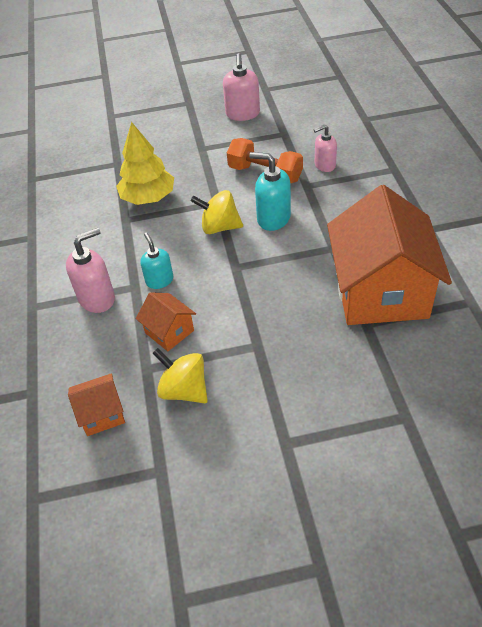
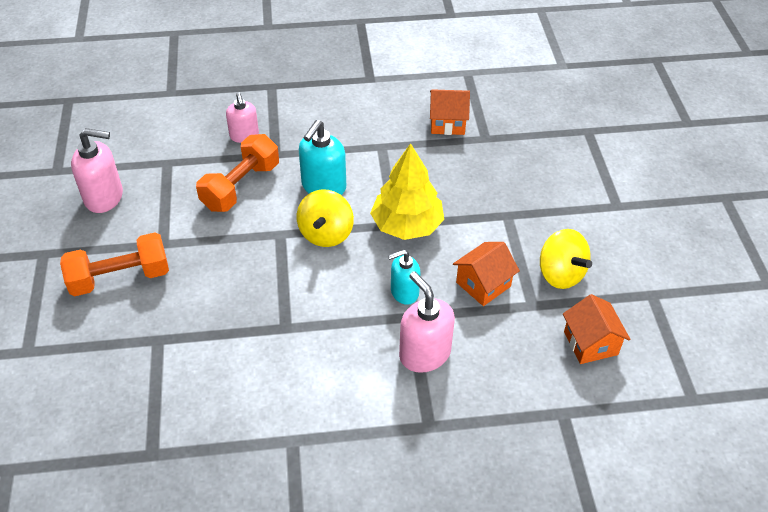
camera: 90 degrees left, 0 degrees up
(148, 197) = (248, 302): yellow tree -> yellow tree (407, 225)
(169, 137) = (120, 278): none -> orange dumbbell
(184, 390) = (560, 274): yellow spinning top -> yellow spinning top turned 75 degrees counterclockwise
(380, 291) = (447, 123): orange house -> orange house, size x0.43

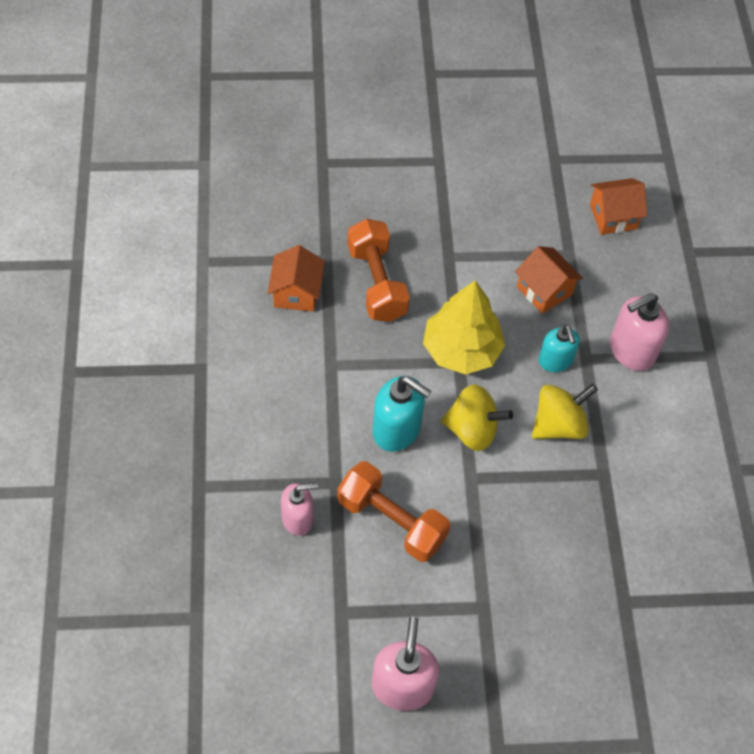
camera: 90 degrees left, 10 degrees up
(120, 278) = (537, 651): orange dumbbell -> orange dumbbell (376, 283)
(560, 274) = (530, 224): yellow spinning top -> yellow spinning top (558, 425)

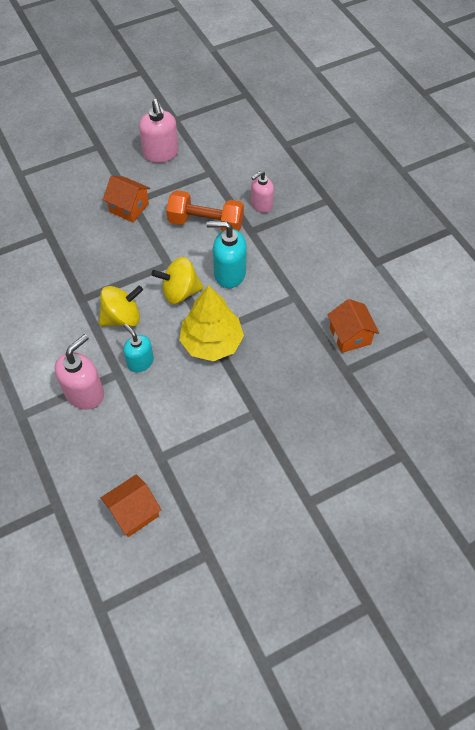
camera: 160 degrees right, 0 degrees up
(376, 283) = (298, 367): orange dumbbell -> none
(544, 290) = (169, 415): orange house -> orange house (129, 208)
(558, 425) = (122, 318): yellow spinning top -> yellow spinning top turned 150 degrees counterclockwise

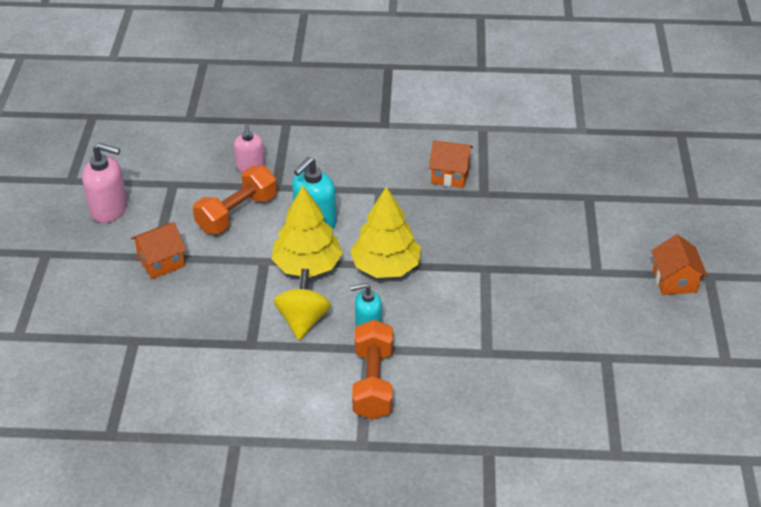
camera: 60 degrees left, 15 degrees down
(85, 393) = (373, 382): pink soap dispenser -> orange dumbbell
(134, 512) = (533, 393): orange house -> orange house (674, 280)
(180, 292) = (307, 265): yellow spinning top -> yellow tree

